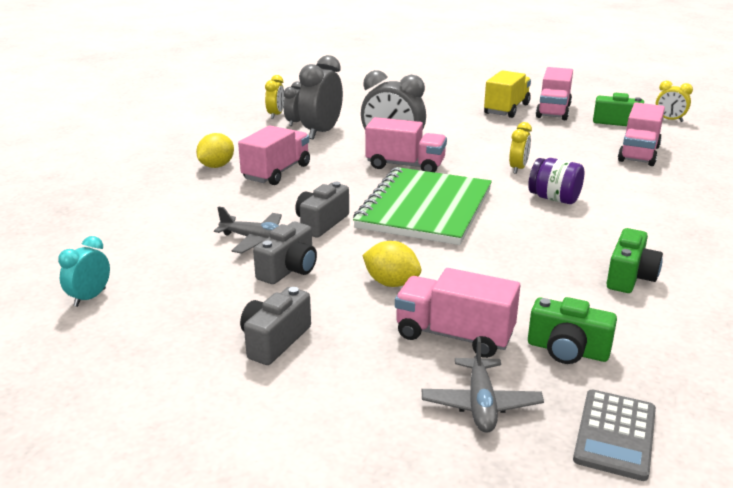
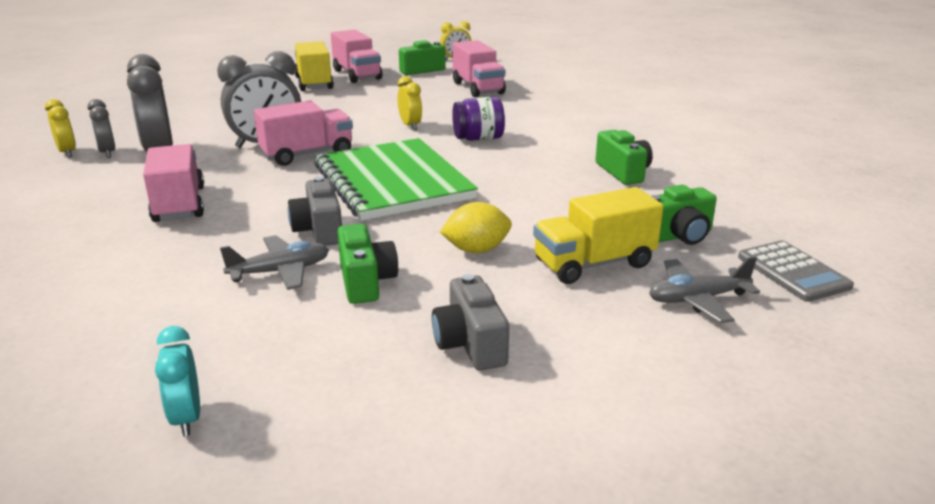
camera: 45 degrees left, 0 degrees up
(216, 166) = (87, 224): yellow lemon -> none
(289, 269) = (366, 281): grey camera -> green camera
(454, 335) = (593, 264): pink truck -> yellow truck
(480, 404) = (697, 299): grey plane -> grey plane turned 120 degrees clockwise

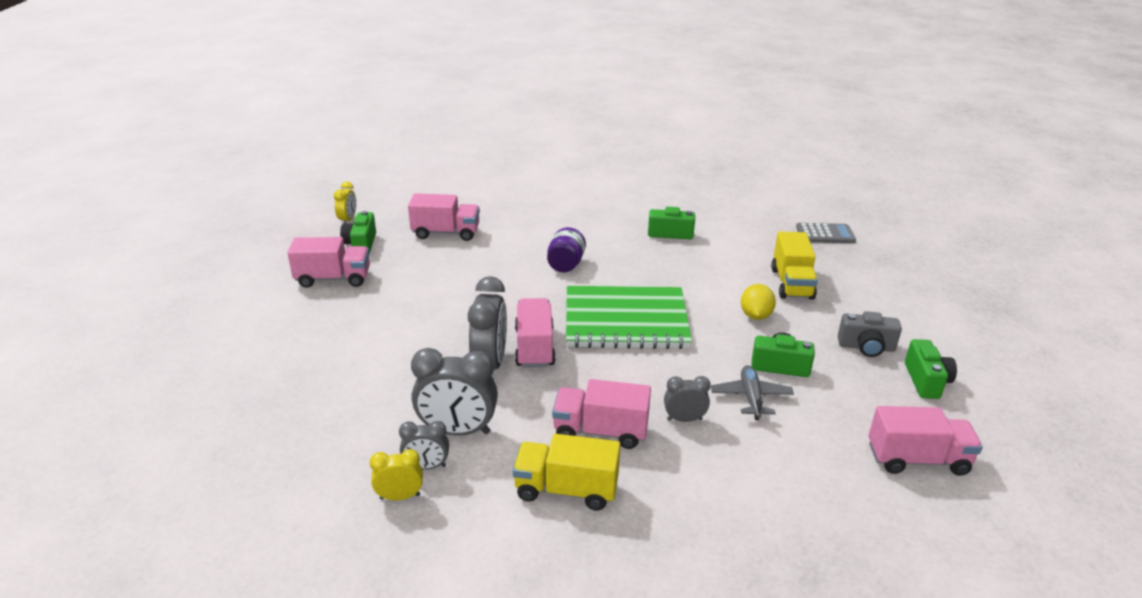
camera: 65 degrees left, 5 degrees up
(187, 418) = (917, 459): turquoise clock -> pink truck
(217, 240) = (684, 419): none -> grey clock
(314, 83) = (332, 307): yellow truck -> yellow truck (566, 489)
(319, 230) = (693, 369): grey camera -> none
(410, 126) = (510, 285): yellow clock -> none
(677, 236) = (770, 248): green camera -> green camera (926, 381)
(697, 299) = (843, 268): grey plane -> none

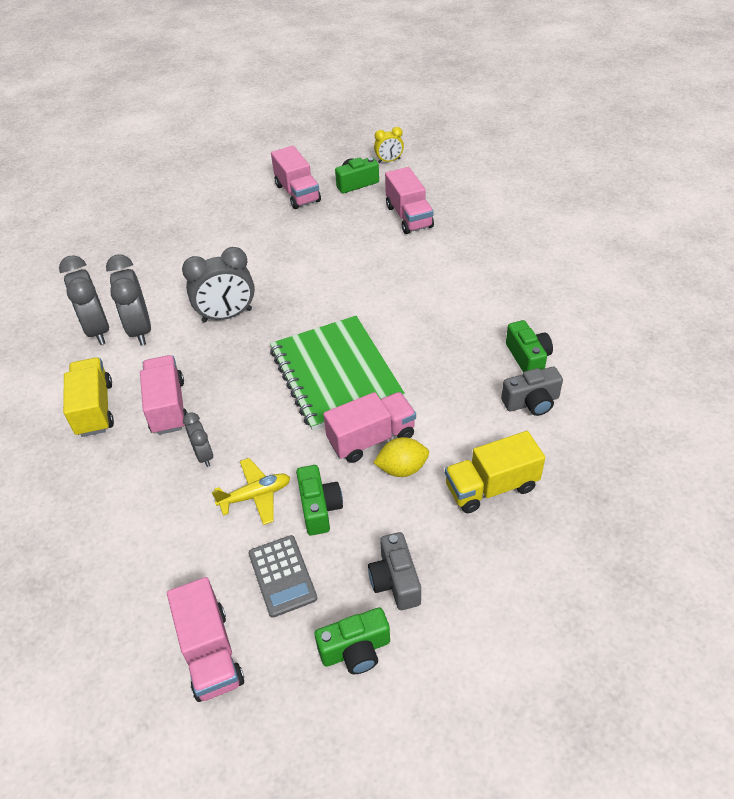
camera: 70 degrees right, 15 degrees up
(400, 496) = (65, 330): yellow clock -> none
(426, 466) = (98, 330): grey clock -> grey clock, size x1.81
(534, 347) = (262, 332): pink truck -> pink truck (371, 438)
(566, 264) = (407, 305): purple jar -> none
(717, 245) = (531, 402): none -> grey camera
(751, 397) = (255, 495): grey plane -> yellow plane
(825, 234) = (644, 498): grey calculator -> grey calculator (282, 576)

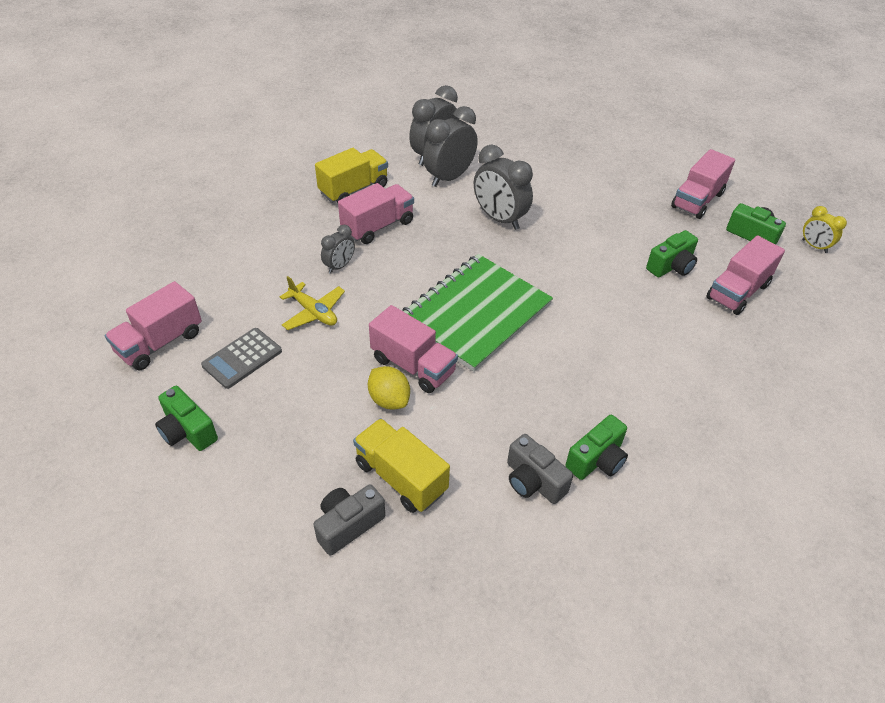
camera: 60 degrees right, 0 degrees up
(319, 508) = (319, 357): green camera -> green camera (671, 266)
(395, 581) = (264, 435): grey camera -> grey camera (348, 525)

